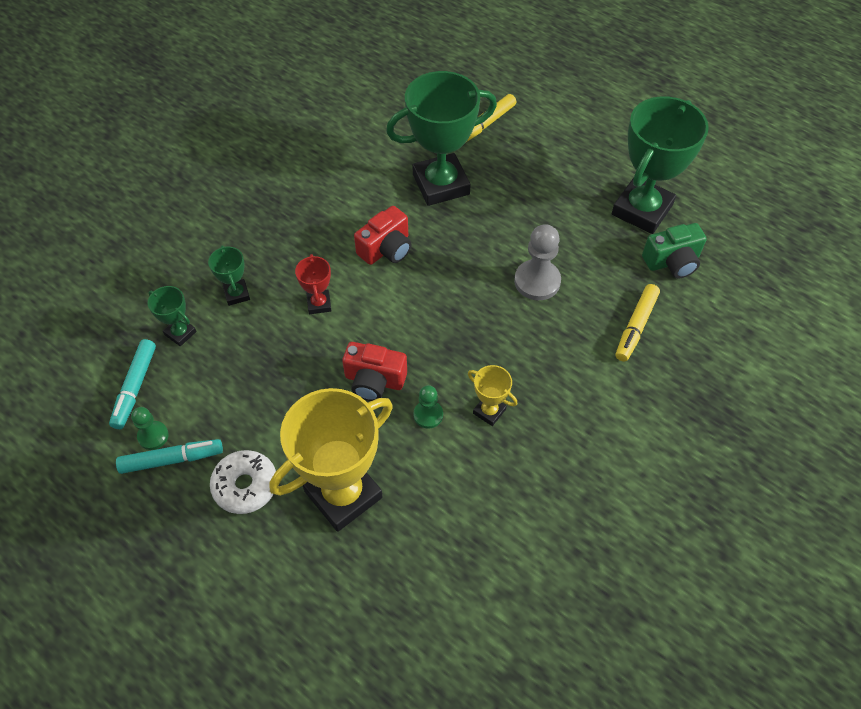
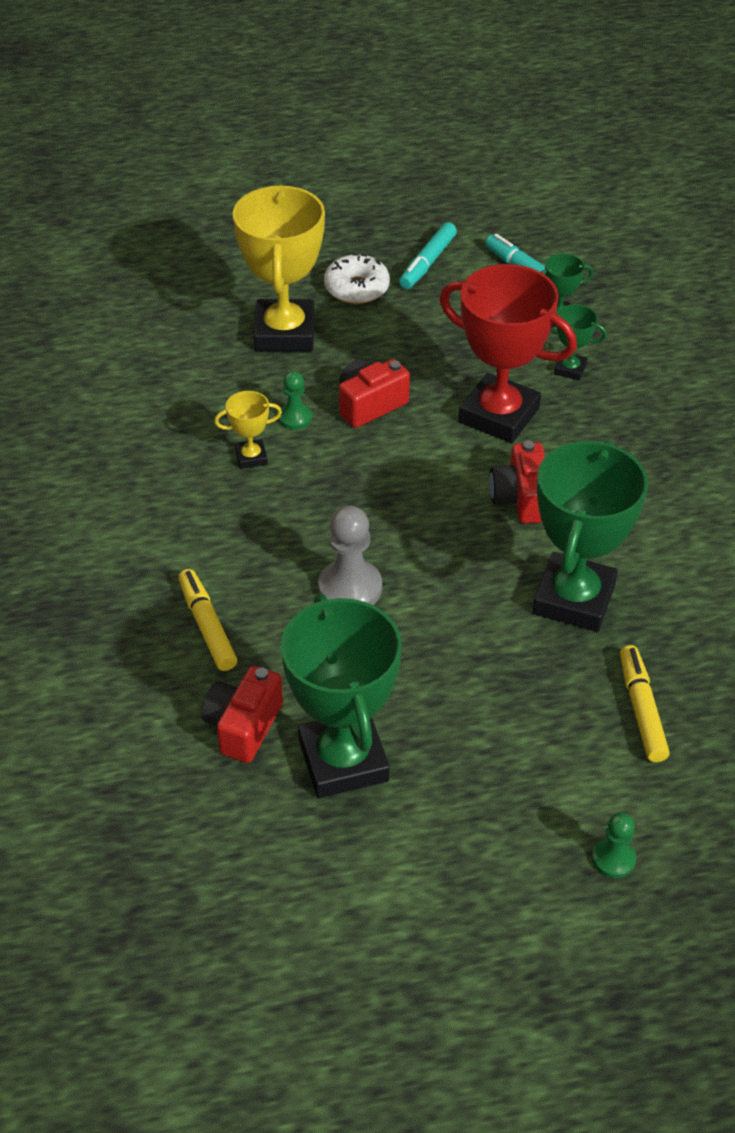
camera: 130 degrees right, 10 degrees down
(153, 436) = (462, 262): green pawn -> green pawn (613, 859)
(319, 304) = (499, 415): red trophy -> red trophy, size x2.22
(672, 262) = (243, 726): green camera -> red camera

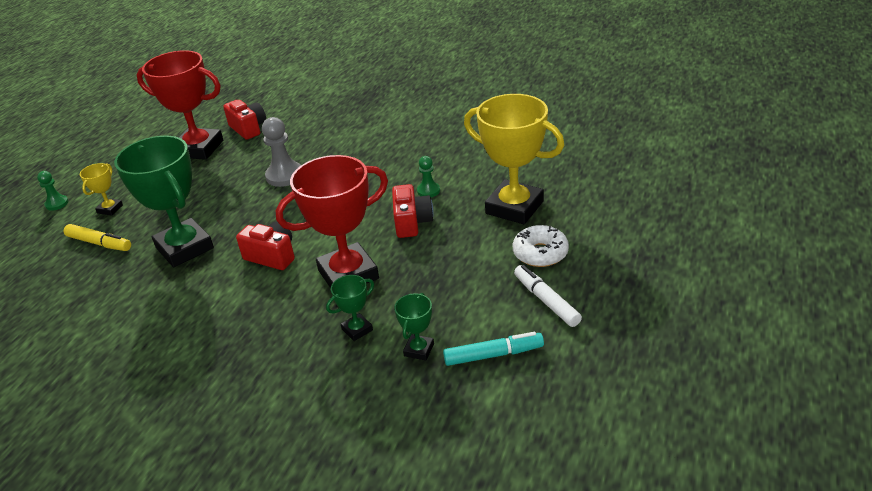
camera: 125 degrees right, 10 degrees down
(207, 626) = (312, 131): yellow marker -> none
(251, 457) = (411, 168): yellow trophy -> yellow trophy (110, 209)
(343, 760) = (199, 149): green trophy -> red trophy
(427, 263) = (546, 301): turquoise marker -> white marker

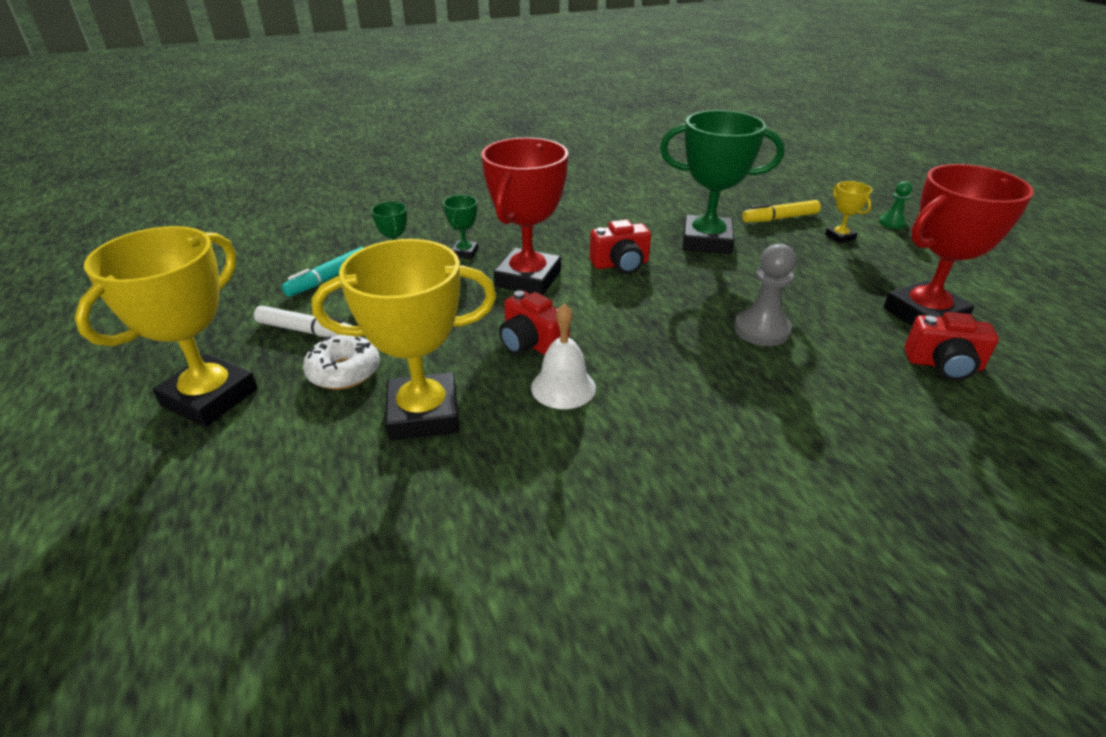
camera: 135 degrees right, 0 degrees up
(428, 191) = (563, 387): green pawn -> white bell
(636, 271) = (210, 397): none -> yellow trophy

